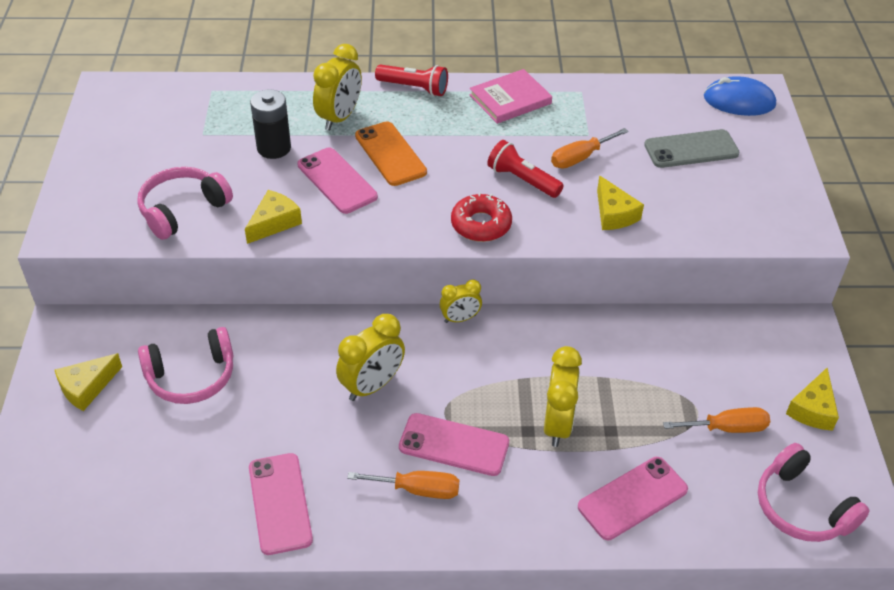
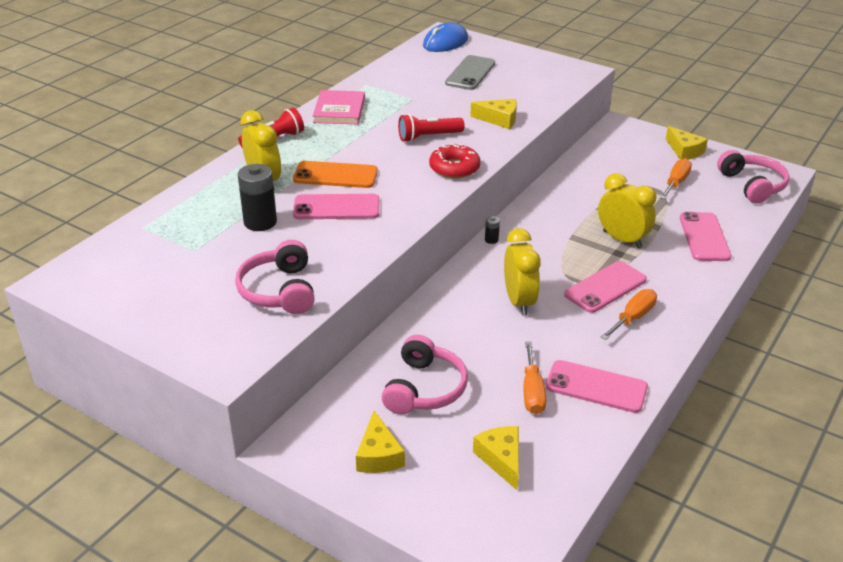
camera: 55 degrees left, 10 degrees down
(274, 223) = (350, 251): yellow cheese -> yellow cheese (501, 459)
(460, 318) = (491, 240): yellow clock -> black battery
(580, 158) = (432, 110): orange screwdriver -> orange screwdriver (532, 392)
(801, 507) = (752, 185): pink headphones -> pink headphones turned 105 degrees counterclockwise

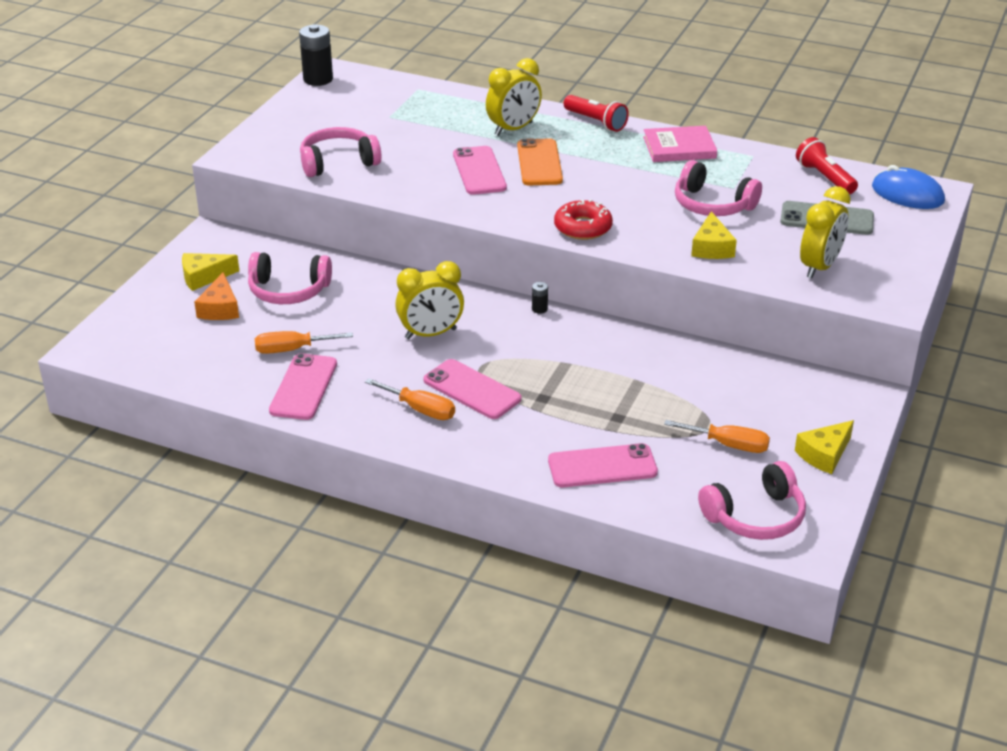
camera: 80 degrees right, 0 degrees up
(260, 222) = (442, 138): black battery -> black battery (318, 79)
(428, 137) = (644, 206): red flashlight -> red flashlight (824, 177)
(436, 110) = (712, 205): none -> pink headphones
(446, 443) = (220, 308): none -> orange cheese
(501, 459) = (202, 338): yellow cheese -> none
(622, 239) = (573, 400): yellow clock -> yellow clock (819, 267)

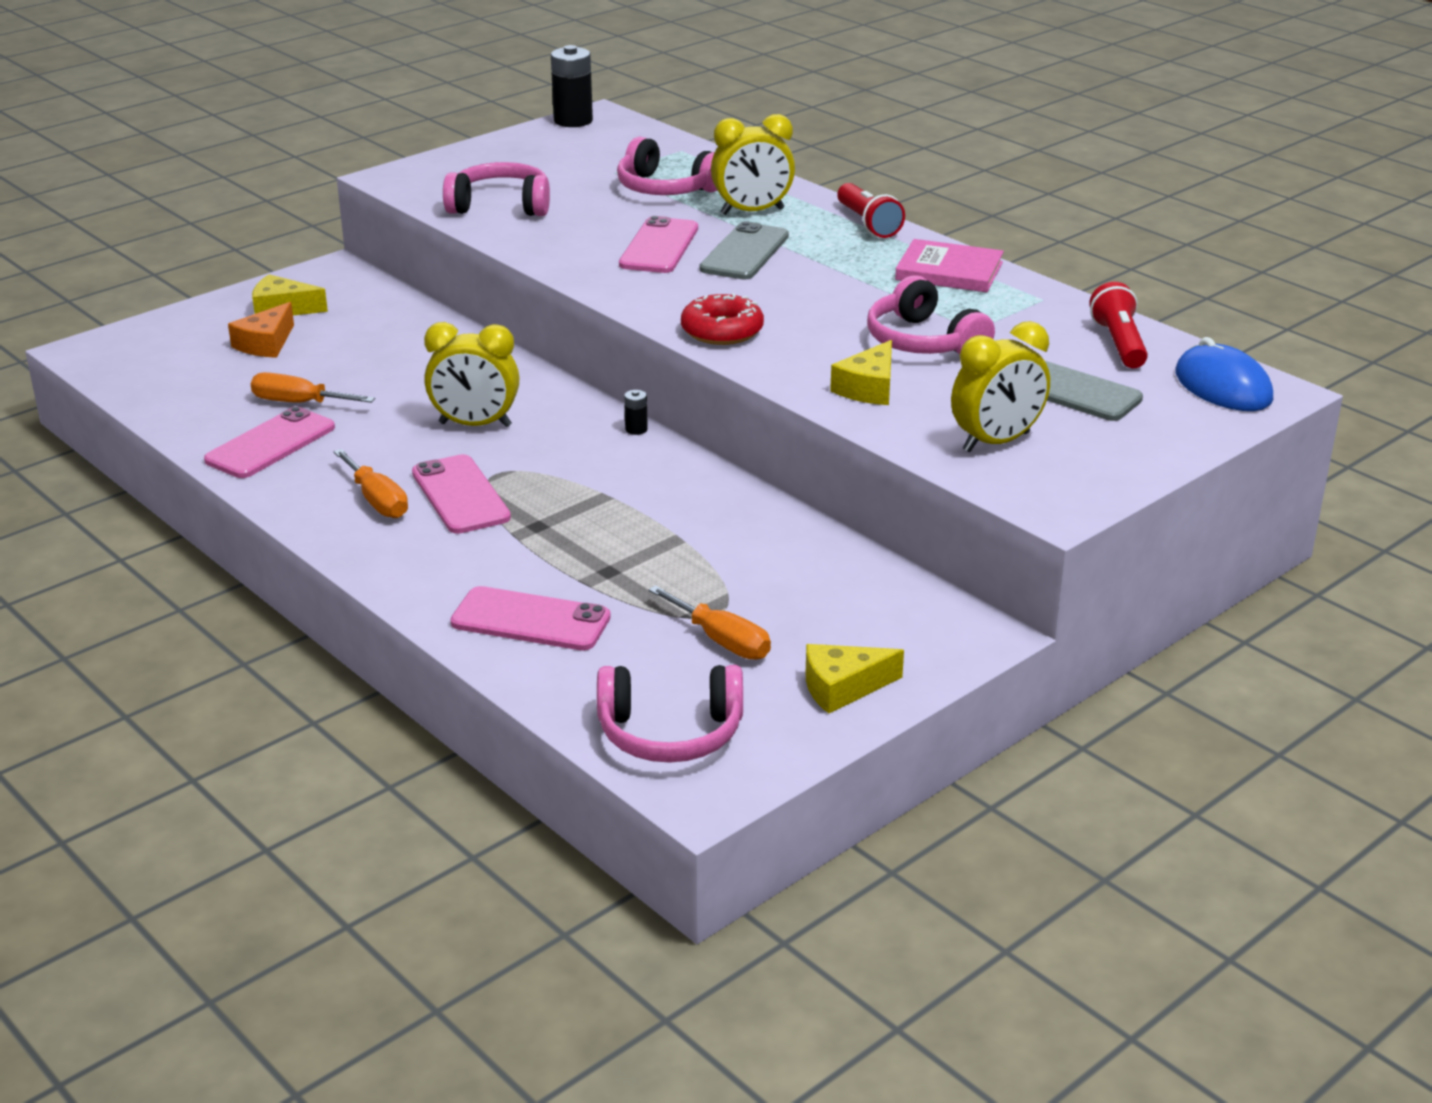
camera: 25 degrees right, 5 degrees down
(288, 291) = (360, 343): pink headphones -> pink headphones (666, 189)
(539, 163) = (744, 252): orange phone -> grey phone

